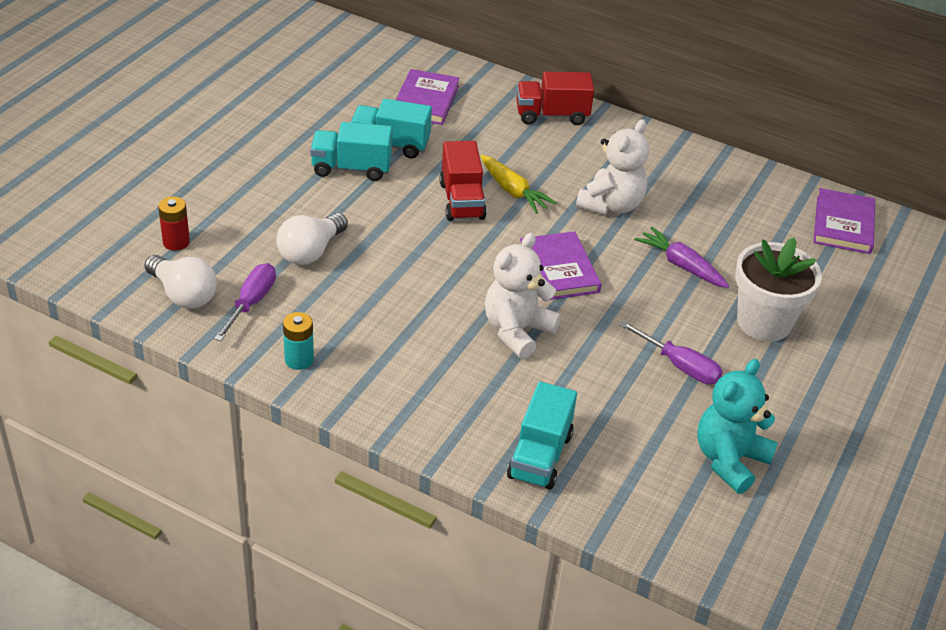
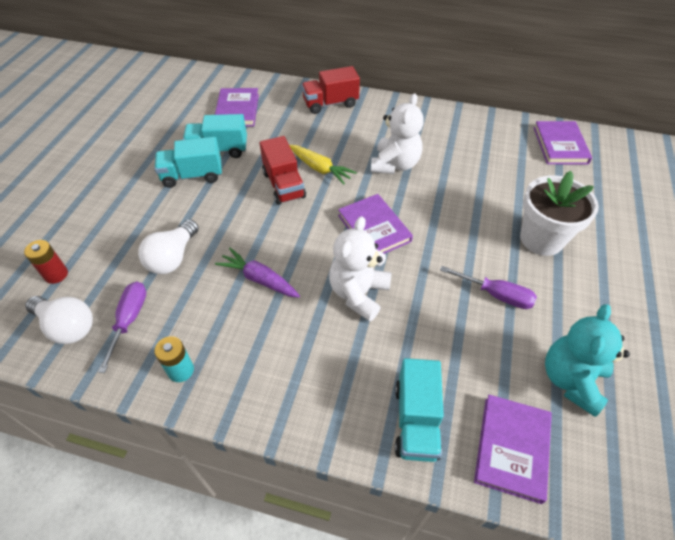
camera: 10 degrees left, 10 degrees up
(634, 500) = (512, 448): none -> purple book
(681, 265) = (463, 203): purple carrot -> purple carrot (259, 279)

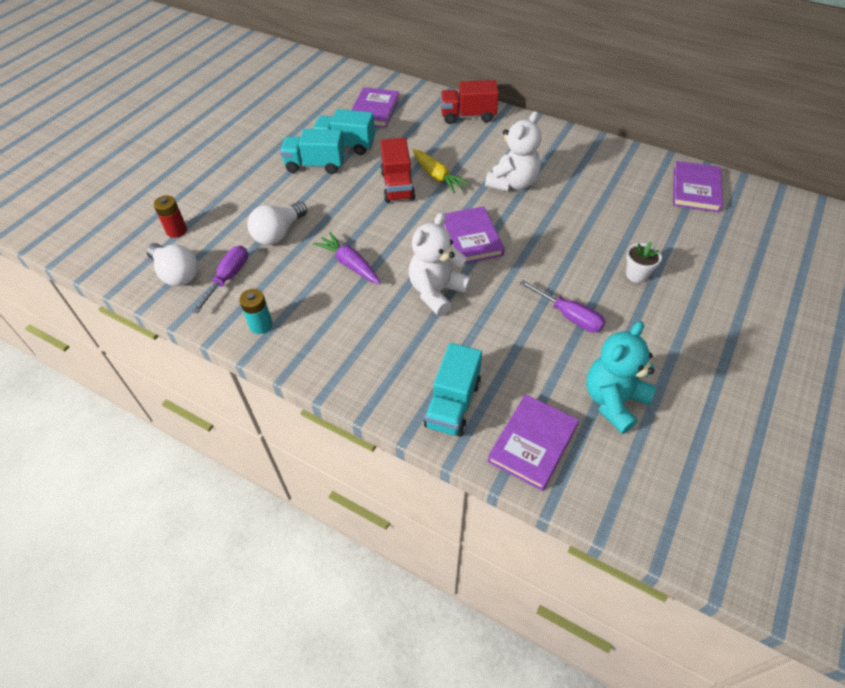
camera: 15 degrees right, 0 degrees up
(541, 239) = (636, 274): white flower pot -> white flower pot, size x0.49

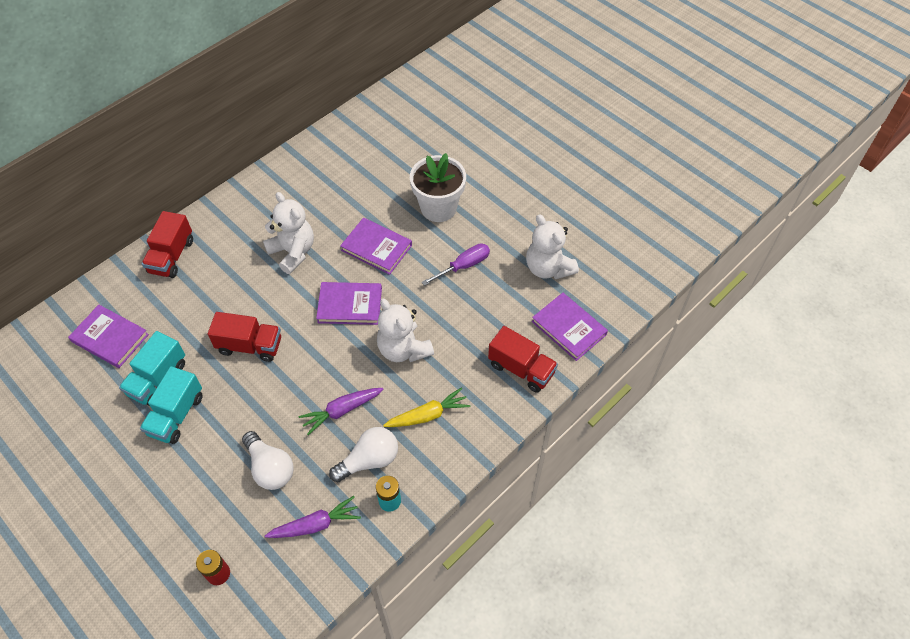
camera: 75 degrees left, 5 degrees up
(176, 274) = (288, 577): white light bulb -> white light bulb (369, 460)
(228, 278) = (315, 525): purple screwdriver -> purple carrot
(437, 176) = (252, 309): yellow carrot -> yellow carrot (428, 415)
(453, 404) = (521, 369): turquoise truck -> red truck
(613, 401) = (548, 268): turquoise teddy bear -> white teddy bear
(636, 274) = (438, 208): white flower pot -> white flower pot, size x2.02
(695, 189) = (363, 132): purple book -> purple book (376, 248)

